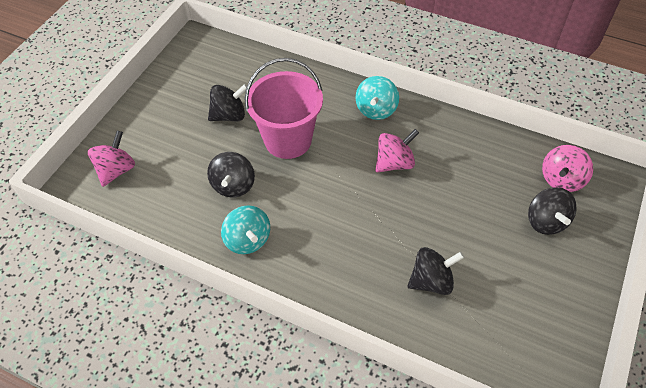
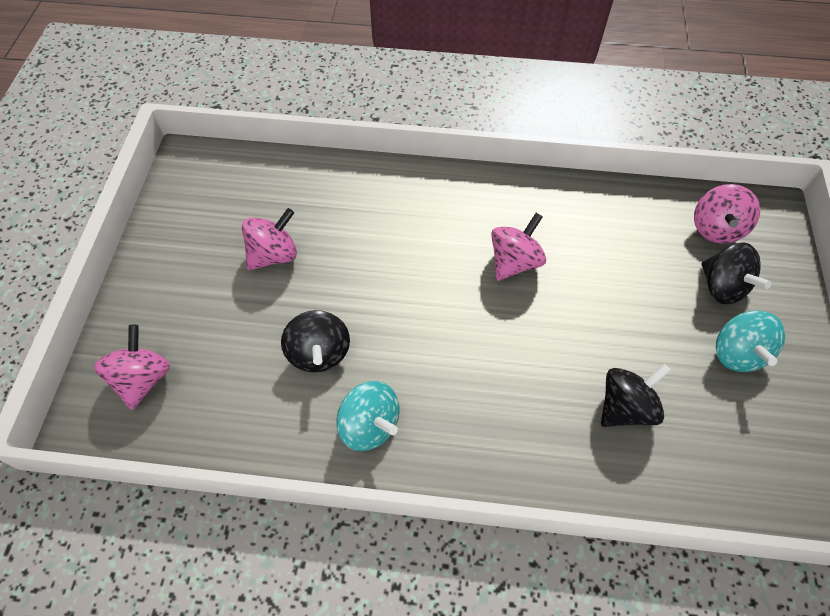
camera: 20 degrees left, 5 degrees up
(229, 115) = (274, 255): black spinning top -> pink spinning top
(288, 140) = (366, 268): pink bucket -> none
(376, 110) = (462, 197): turquoise spinning top -> turquoise spinning top (737, 353)

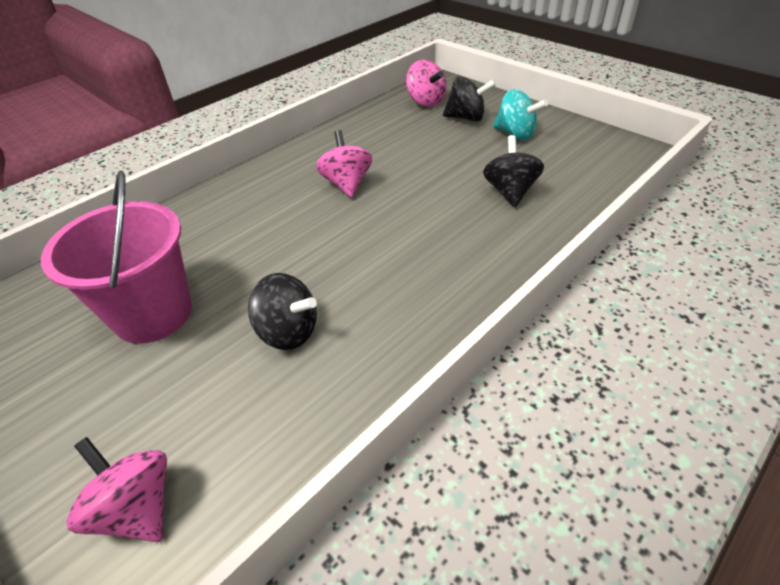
camera: 50 degrees left, 15 degrees down
(274, 255) = (153, 314): pink spinning top -> pink bucket
(369, 425) = (393, 332): turquoise spinning top -> none

